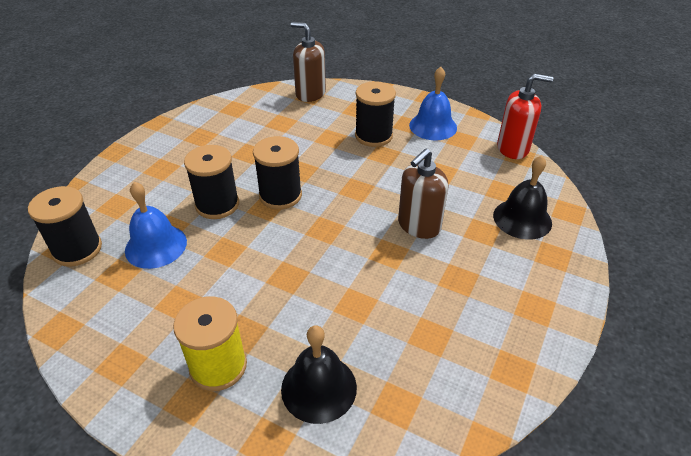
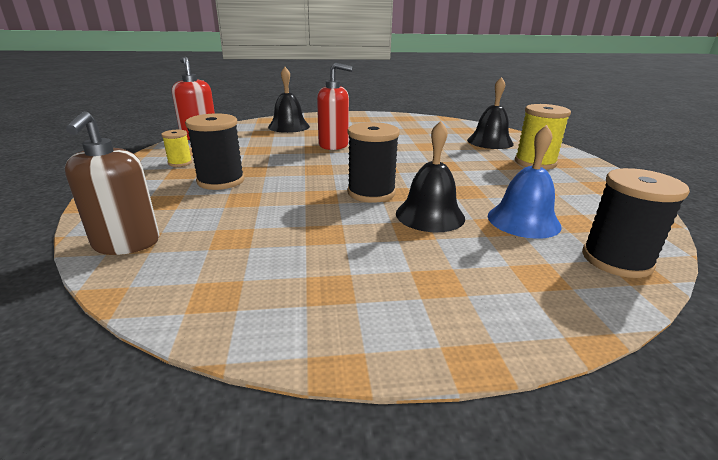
camera: 125 degrees left, 15 degrees down
(217, 205) = (430, 215): black spool -> black bell
(419, 225) = (334, 145): brown soap dispenser -> red soap dispenser
(433, 126) = (180, 163): blue bell -> yellow spool

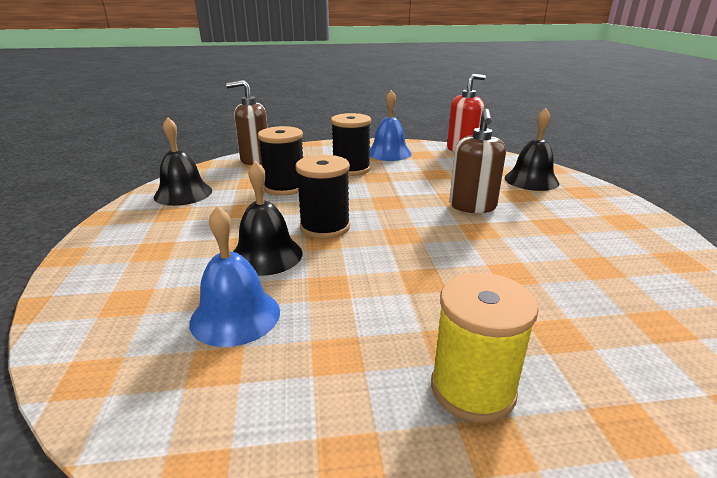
camera: 90 degrees right, 0 degrees up
(180, 163) = (389, 153): yellow spool -> blue bell
(334, 145) = (472, 206): red soap dispenser -> brown soap dispenser
(490, 142) = (590, 349): black bell -> black bell (183, 193)
(616, 260) = (115, 368): black spool -> black spool (284, 187)

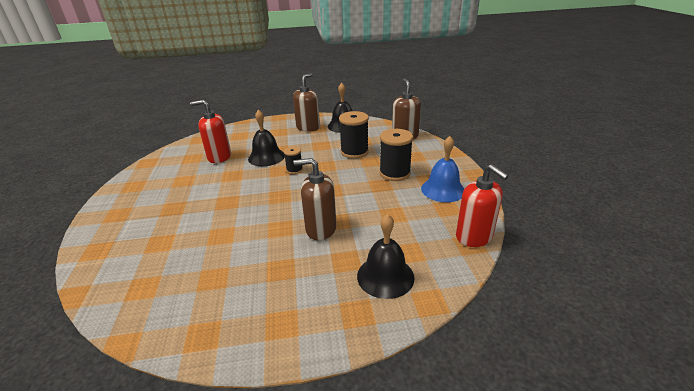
camera: 90 degrees right, 5 degrees up
(161, 221) = (308, 127): none -> brown soap dispenser
(235, 316) = (219, 157): blue bell -> red soap dispenser
(325, 227) = (294, 170): black spool -> black spool, size x0.55
(473, 389) = (144, 211): yellow spool -> none

